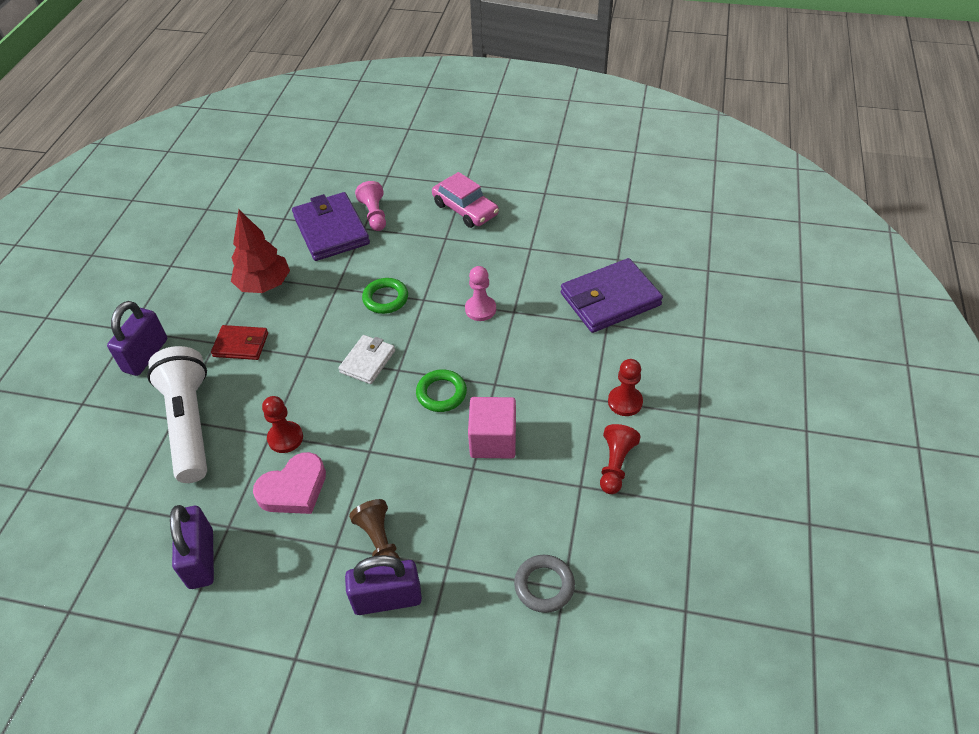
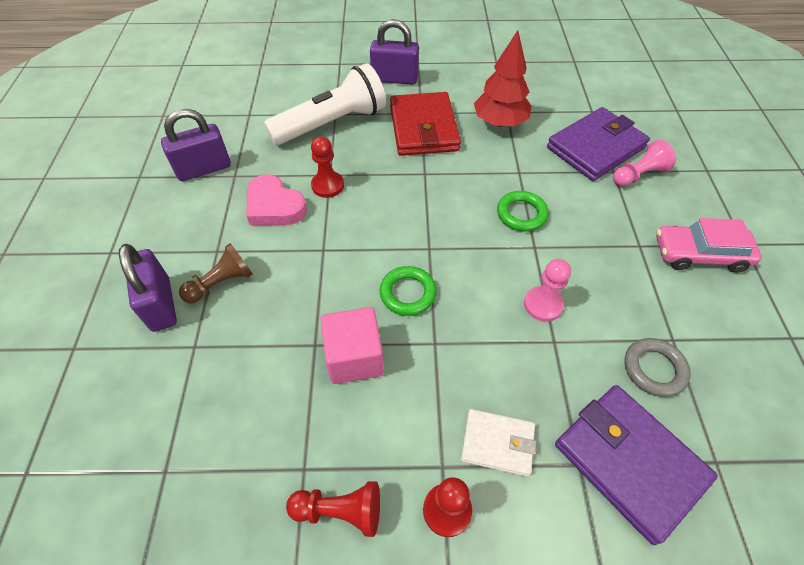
camera: 75 degrees right, 5 degrees up
(241, 345) = (423, 128): red wallet -> red wallet, size x1.77
(367, 361) = (432, 220): white wallet -> white wallet (497, 443)
(465, 209) = (700, 254): pink car -> pink car turned 60 degrees clockwise
(544, 585) = (169, 448): grey ring -> grey ring (654, 369)

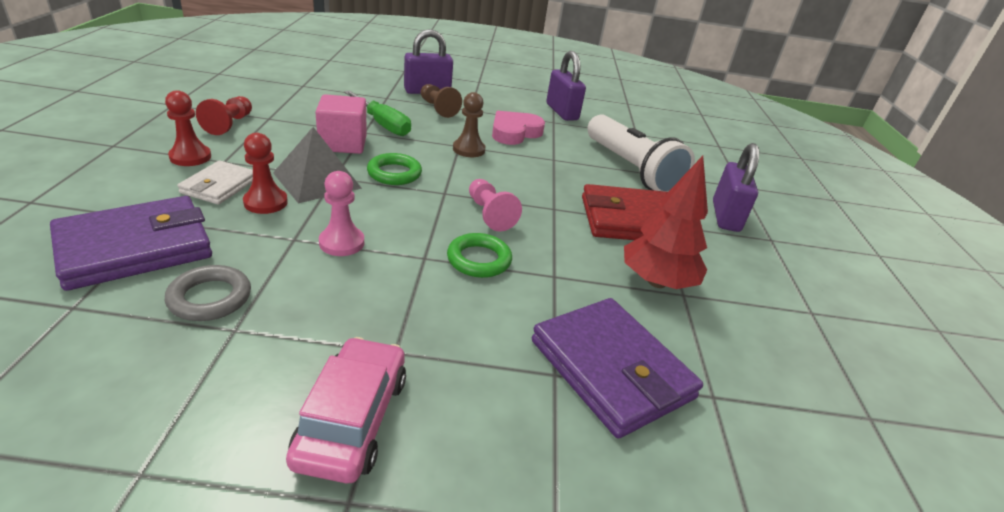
camera: 90 degrees right, 20 degrees down
(287, 330) = (382, 124): none -> green screwdriver
(327, 185) = (538, 156): red pawn -> red pawn (265, 202)
(331, 240) = (468, 149): none -> brown pawn
(448, 356) = (317, 180): none -> grey pyramid
(638, 175) = (544, 404): pink pawn -> pink pawn (489, 214)

